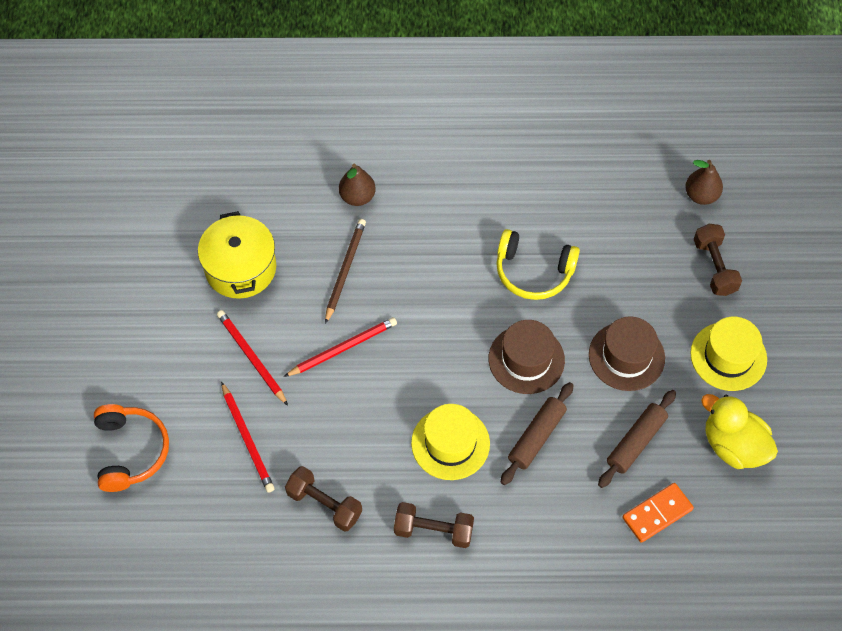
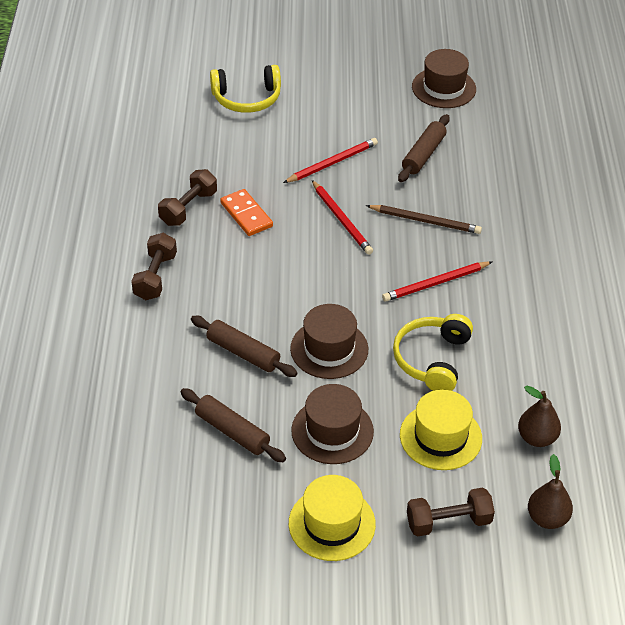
camera: 90 degrees right, 15 degrees down
(126, 244) = (444, 88): none -> brown hat
(130, 451) = (247, 98): orange headphones -> yellow headphones
(240, 268) = (423, 155): yellow pot -> brown rolling pin
(247, 439) = (253, 162): red pencil -> red pencil (435, 283)
(357, 197) = (509, 230): brown pear -> brown pear (536, 438)
(450, 443) = (241, 290): yellow hat -> yellow hat (440, 437)
(657, 514) = (152, 443): orange domino -> orange domino (246, 215)
(733, 445) = (222, 517): yellow duck -> none

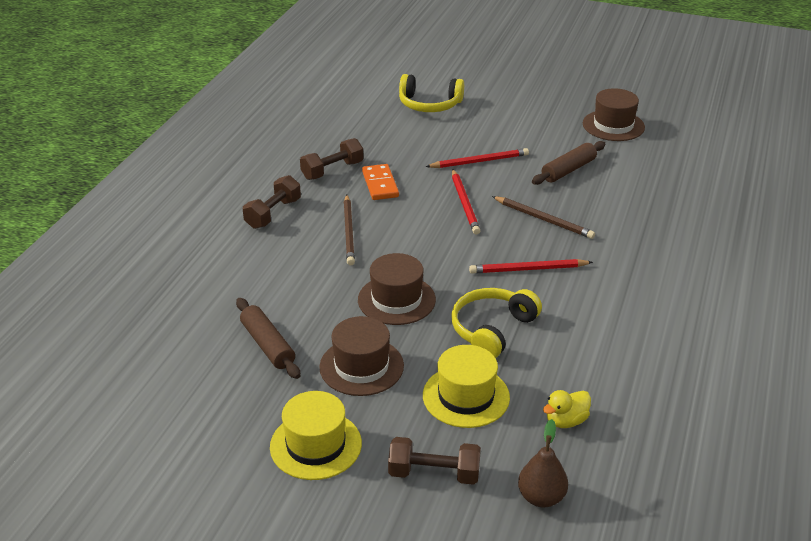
camera: 20 degrees right, 10 degrees down
(243, 353) = (315, 286): brown rolling pin -> none
(244, 281) = (349, 232): none -> brown pencil
(536, 438) = (566, 421): brown pear -> yellow duck

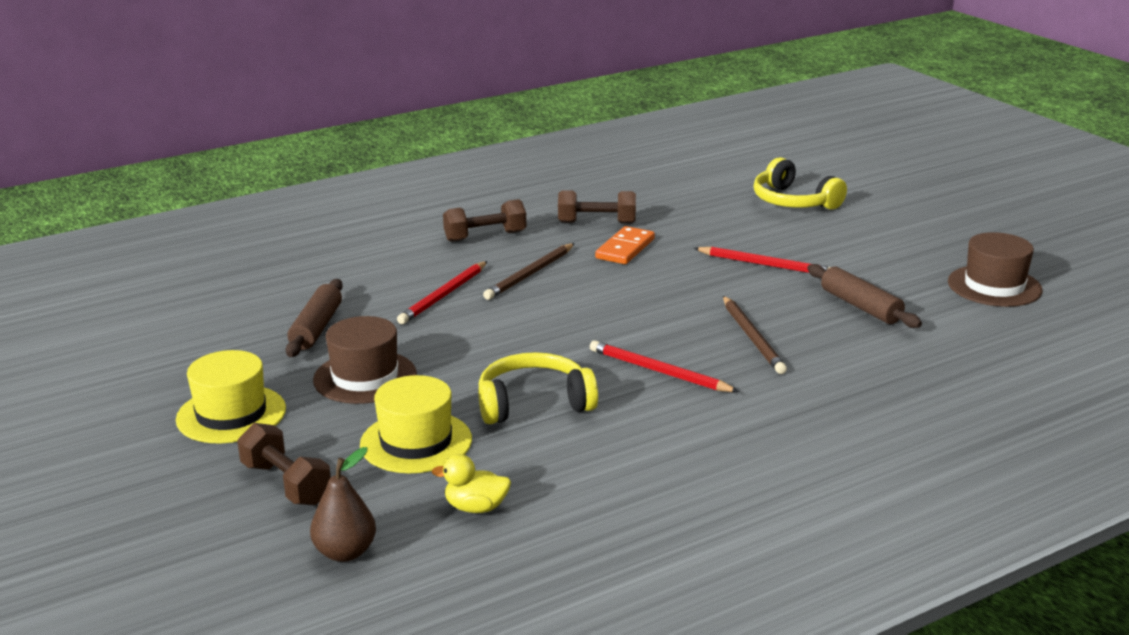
camera: 40 degrees right, 10 degrees down
(396, 300) = (483, 342): brown hat -> none
(465, 204) = (686, 294): red pencil -> red pencil (444, 295)
(568, 170) = (860, 306): brown rolling pin -> brown rolling pin turned 60 degrees clockwise

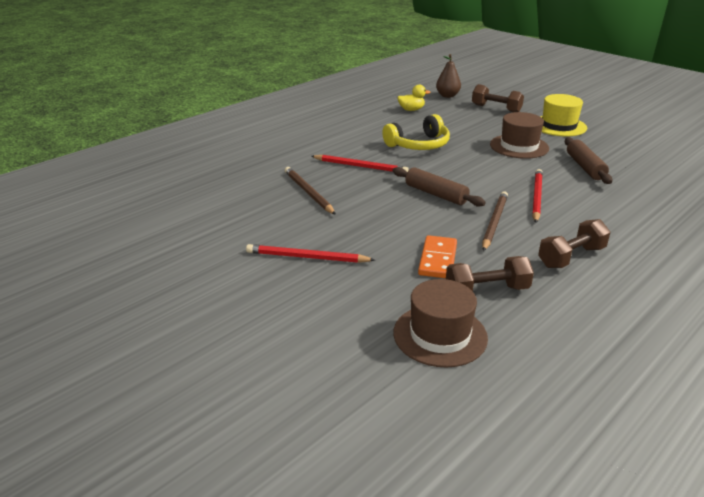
camera: 165 degrees right, 5 degrees up
(416, 442) = (459, 125): yellow hat -> none
(793, 201) = (285, 364): yellow headphones -> none
(860, 306) = (230, 225): brown rolling pin -> brown rolling pin (436, 194)
(994, 286) = (108, 260): brown hat -> brown hat (440, 335)

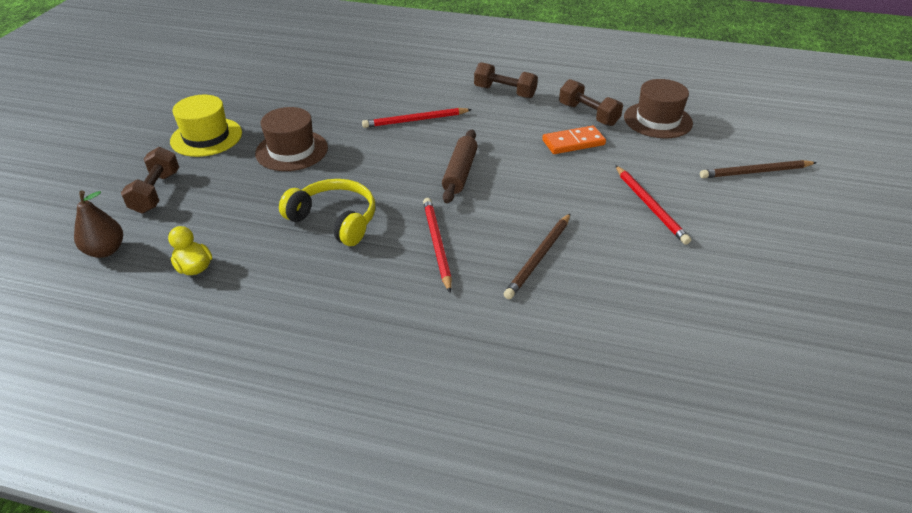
camera: 120 degrees left, 10 degrees up
(494, 222) = (484, 131): brown pencil -> brown pencil (755, 172)
(585, 167) = (323, 107): brown rolling pin -> none

